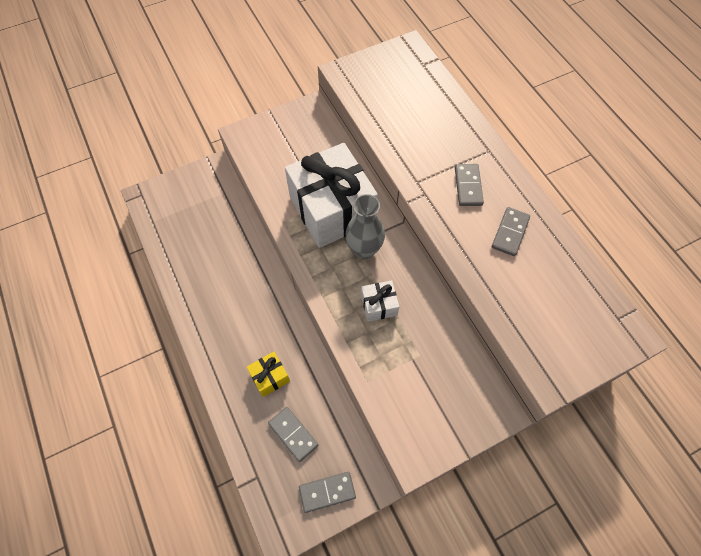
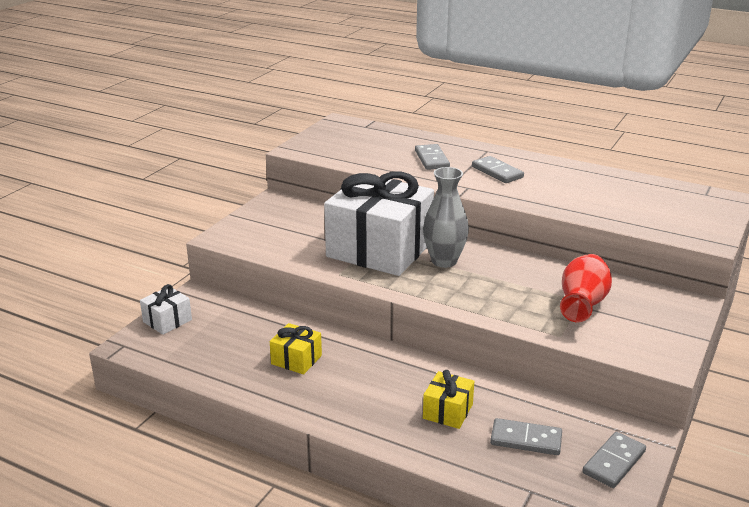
camera: 35 degrees left, 35 degrees down
(223, 270) = (296, 360): none -> yellow gift
(379, 305) = (504, 287): white gift -> white gift (167, 321)
(414, 360) = (582, 305): none -> red vase
(510, 232) = (565, 183): grey domino -> grey domino (431, 159)

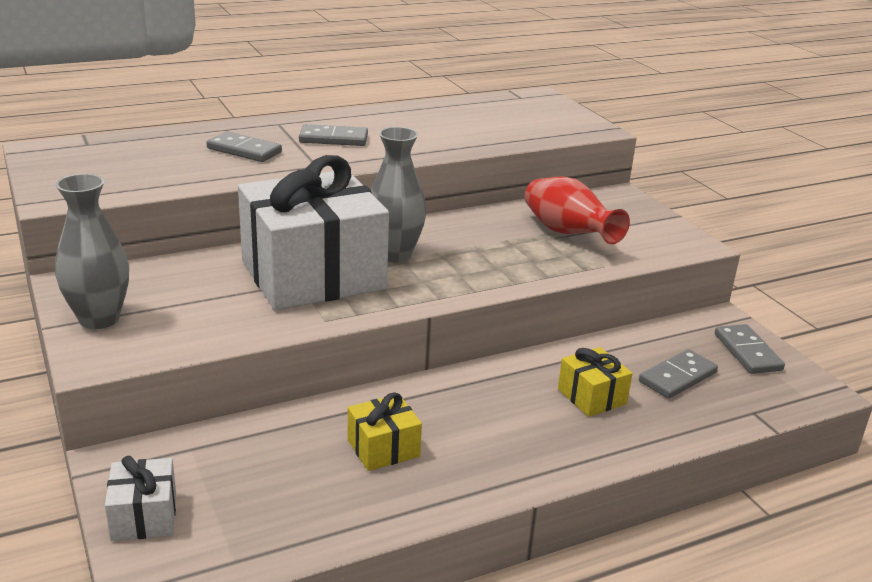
camera: 55 degrees left, 0 degrees up
(254, 221) = (99, 319): none -> grey vase

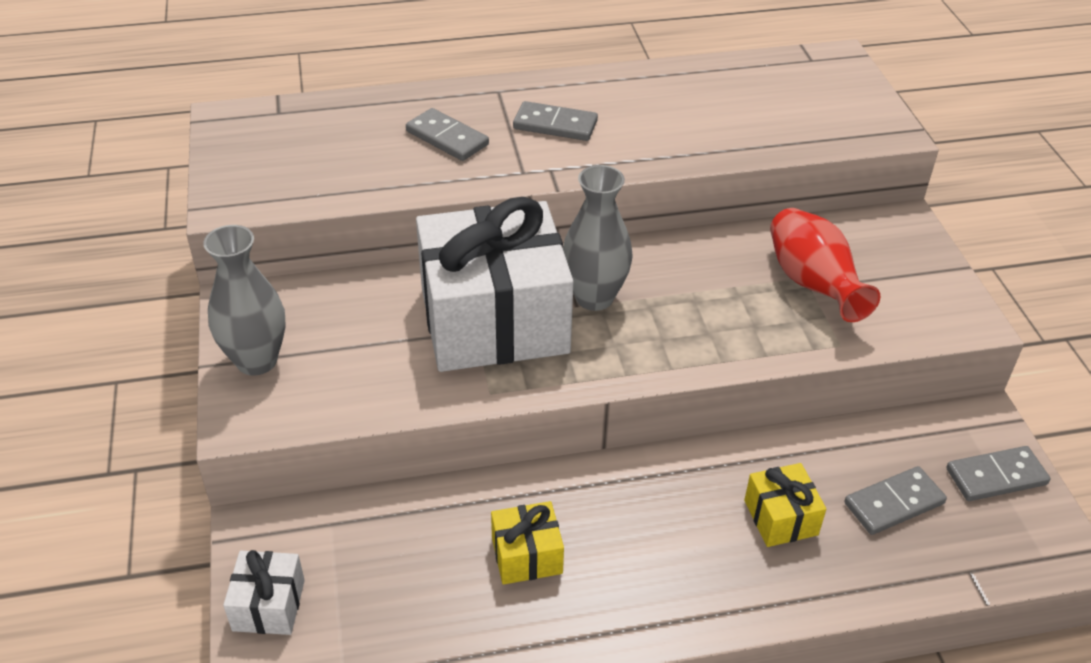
camera: 15 degrees right, 15 degrees up
(747, 352) = (996, 476): grey domino -> grey domino turned 75 degrees clockwise

